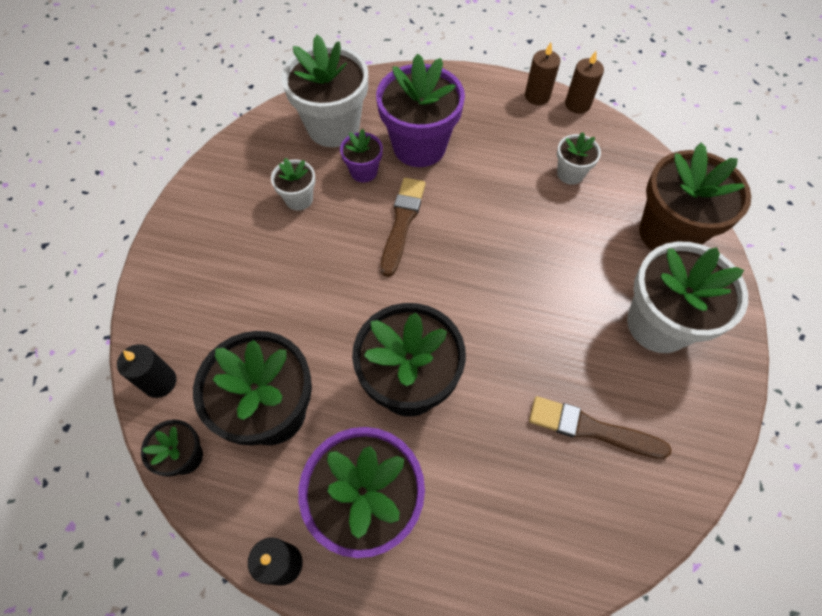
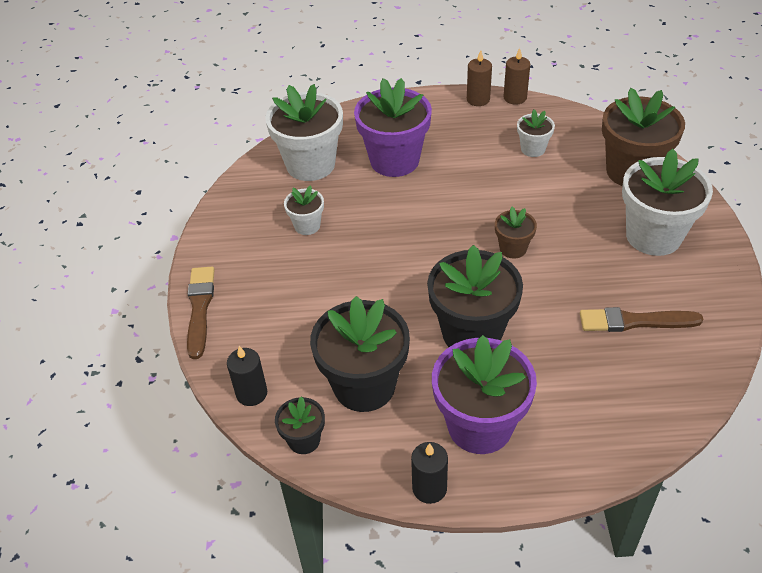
camera: 15 degrees left, 15 degrees down
(363, 171) = (355, 191): purple flower pot -> none
(402, 222) = (408, 220): brown brush -> brown brush (200, 308)
(497, 292) = (513, 248): none -> brown flower pot

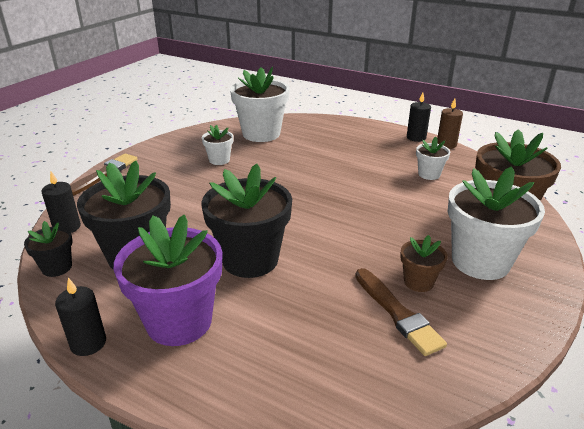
camera: 30 degrees right, 15 degrees down
(394, 160) = (317, 148): purple flower pot -> none
(478, 99) = (416, 137): brown candle -> black candle
(513, 248) = (345, 223): brown flower pot -> brown flower pot (418, 282)
(635, 321) = (397, 313): brown brush -> brown brush turned 150 degrees counterclockwise

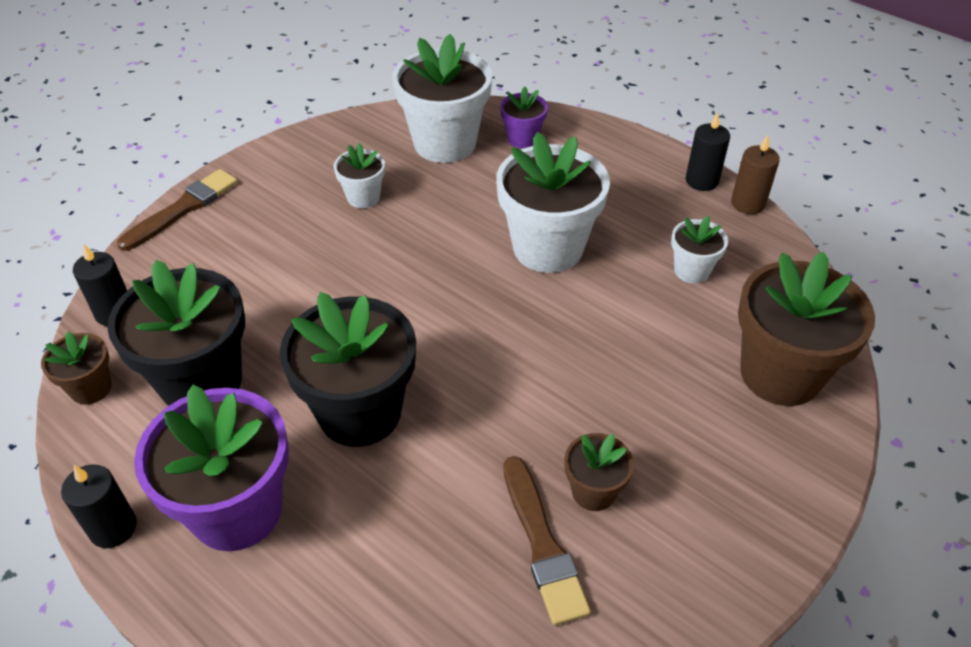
camera: 10 degrees right, 15 degrees up
(57, 267) = (91, 388): black flower pot -> brown flower pot
(306, 128) = (522, 138): none -> purple flower pot
(480, 261) = (703, 466): white flower pot -> white flower pot (548, 248)

